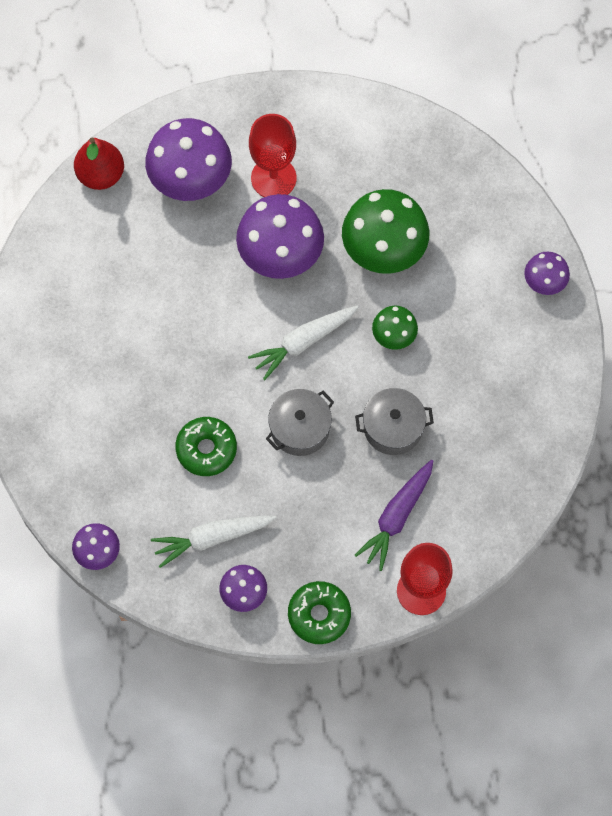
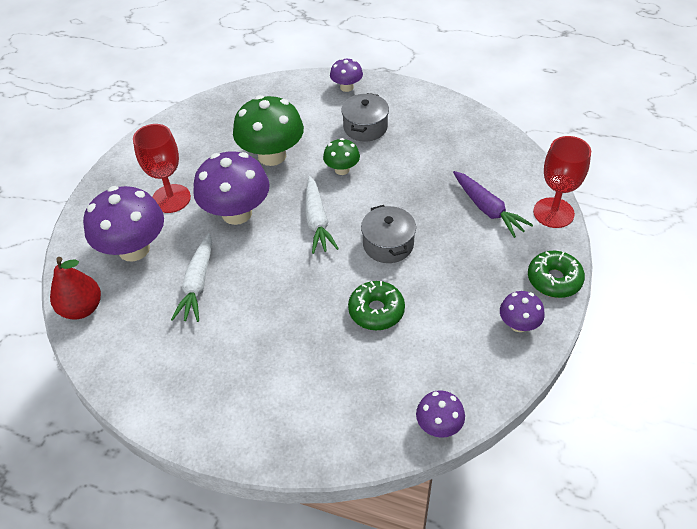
camera: 65 degrees left, 20 degrees down
(212, 538) = (459, 331): white carrot -> white carrot (197, 284)
(393, 427) = (414, 190): grey pot -> grey pot (365, 127)

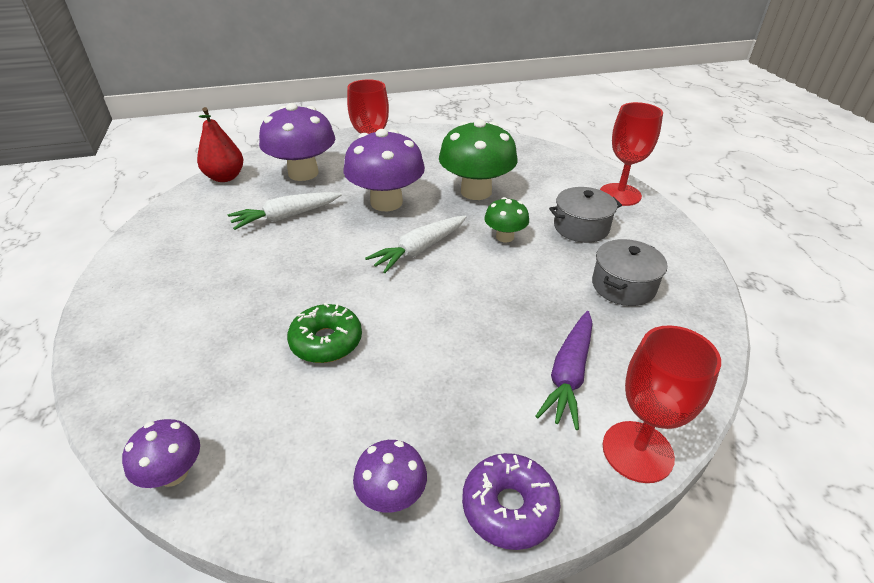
camera: 55 degrees right, 10 degrees down
(346, 87) = (620, 194): purple mushroom -> red goblet
(388, 244) = (431, 311): grey pot -> grey pot (623, 286)
(554, 279) = (509, 507): green donut -> purple donut

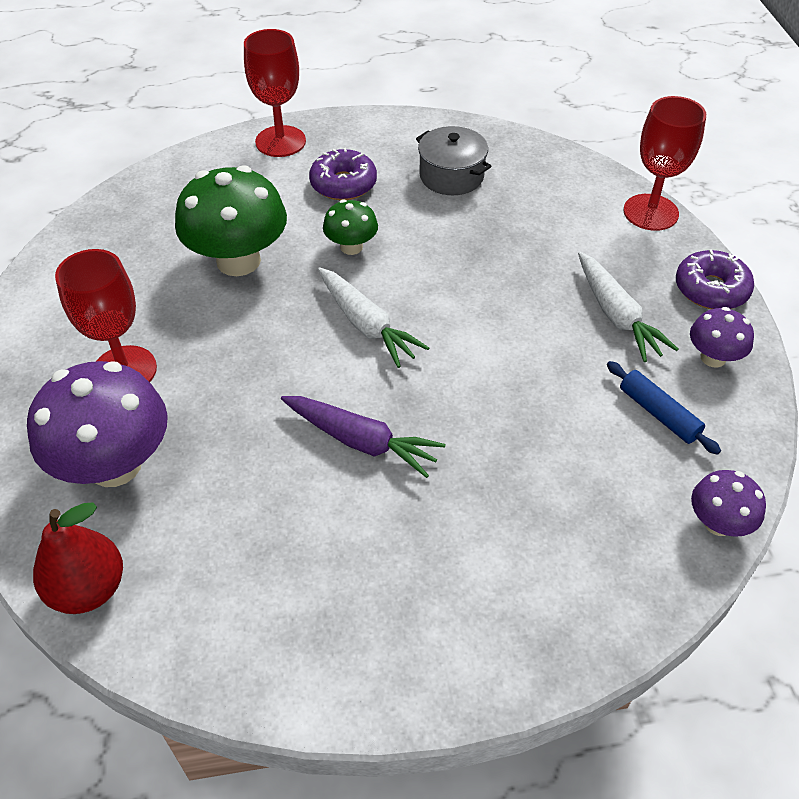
camera: 85 degrees left, 10 degrees up
(286, 217) = (254, 476): white carrot -> white carrot (616, 315)
(314, 434) = (658, 413): none -> blue rolling pin
(326, 341) = (532, 411): green donut -> none
(386, 202) = (242, 355): purple mushroom -> none
(569, 374) = (573, 234): purple carrot -> purple carrot (361, 441)
(581, 227) = (343, 184): grey pot -> purple donut

